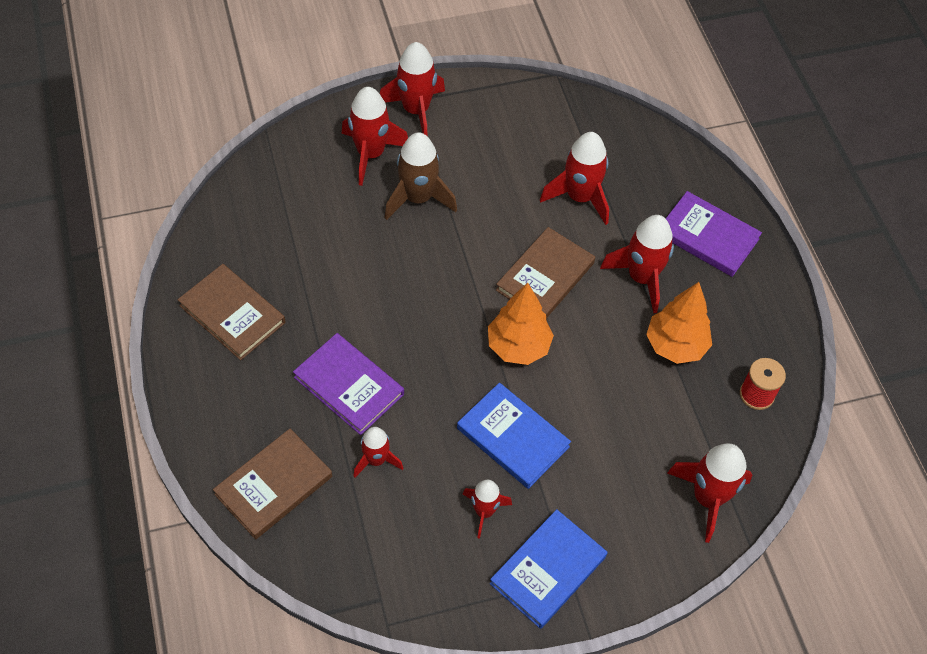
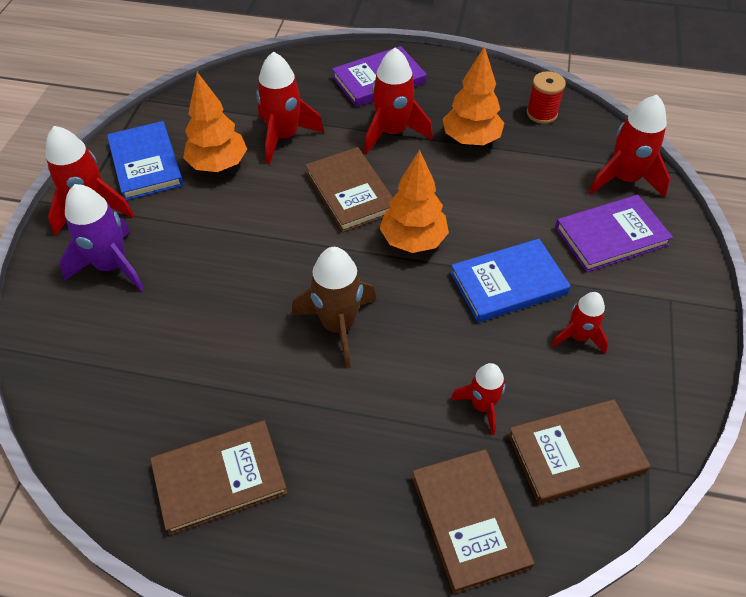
camera: 60 degrees left, 5 degrees down
(349, 386) = (380, 396): purple book -> purple book (611, 236)
(366, 542) = (575, 453): none -> brown book
(371, 154) = (112, 266): red rocket -> purple rocket
(418, 198) = (196, 249): brown rocket -> brown rocket (338, 325)
(516, 167) = (218, 165): none -> orange tree
(548, 570) = (657, 313): blue book -> blue book (146, 164)

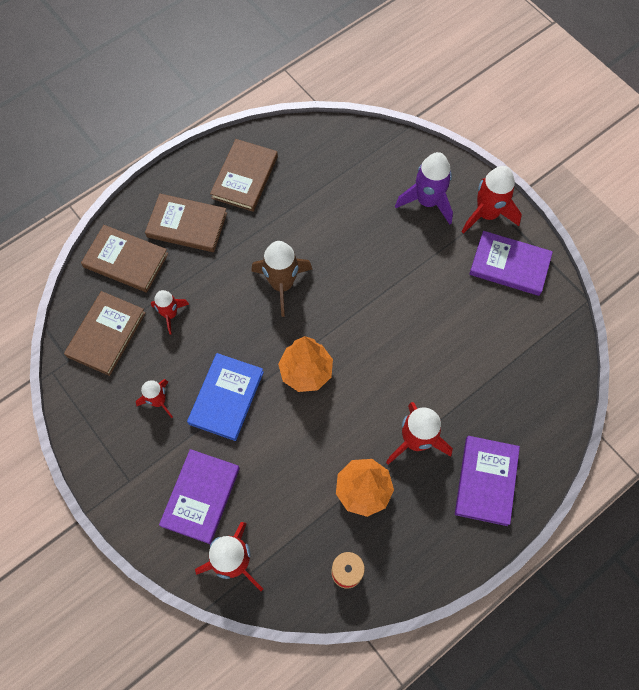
camera: 130 degrees right, 15 degrees up
(146, 164) = (509, 265): blue book -> purple book
(218, 165) = (473, 306): orange tree -> none
(284, 137) = (470, 365): red rocket -> none
(350, 192) = (379, 367): brown book -> brown book (187, 225)

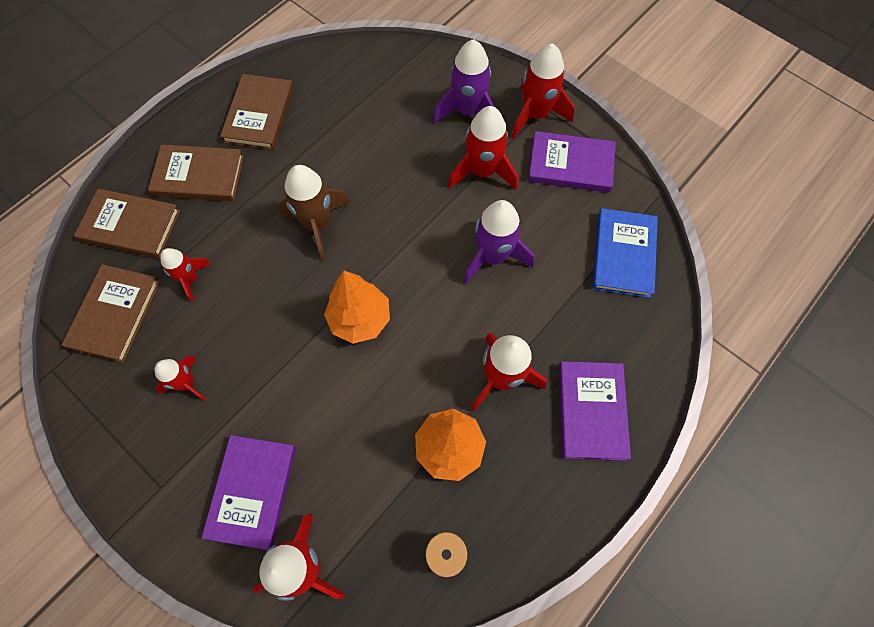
camera: 10 degrees left, 0 degrees up
(226, 397) = (269, 365): blue book -> blue book (623, 254)
(426, 336) = (493, 256): none -> purple rocket
(431, 259) = (482, 171): none -> red rocket

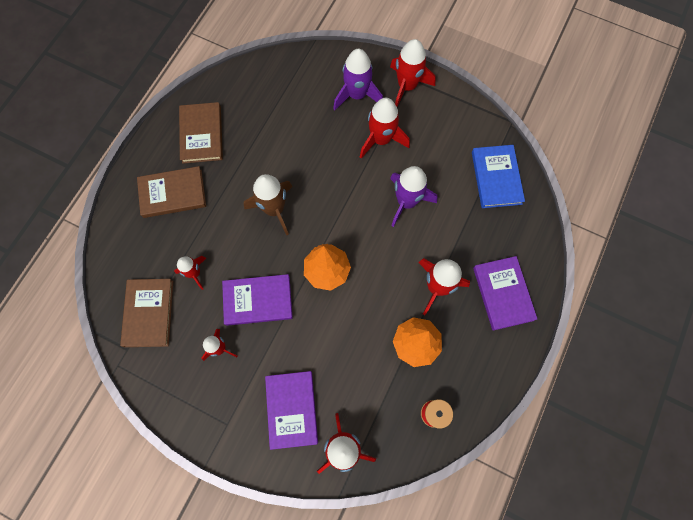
camera: 15 degrees left, 5 degrees up
(130, 226) = (135, 244): brown book -> none
(570, 165) = (442, 119): purple book -> purple book (258, 300)

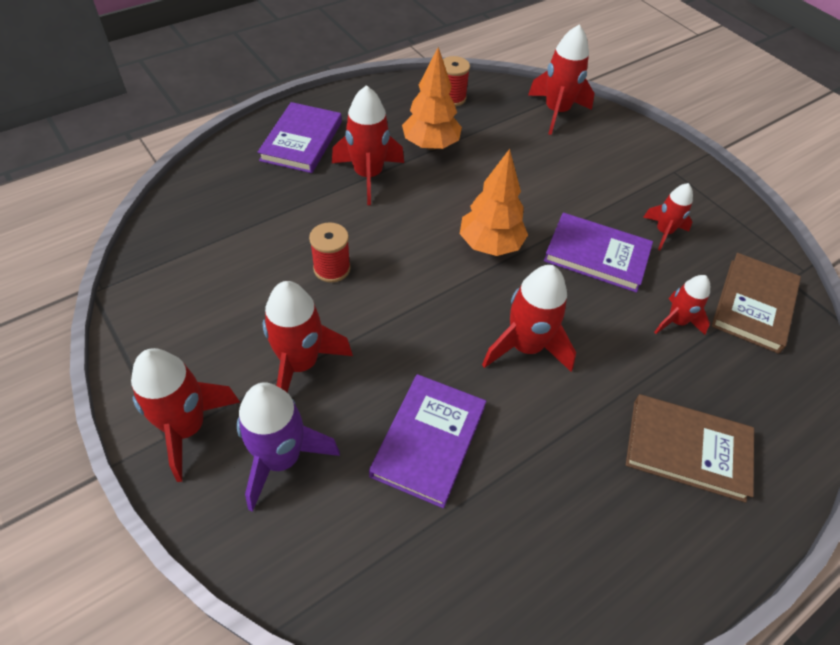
camera: 155 degrees left, 20 degrees down
(202, 134) = (605, 534): brown book -> none
(274, 209) = (525, 347): brown rocket -> red rocket
(292, 409) = (596, 154): purple book -> purple book (428, 441)
(406, 202) = (332, 268): purple rocket -> red spool
(496, 178) = (192, 239): blue book -> none

